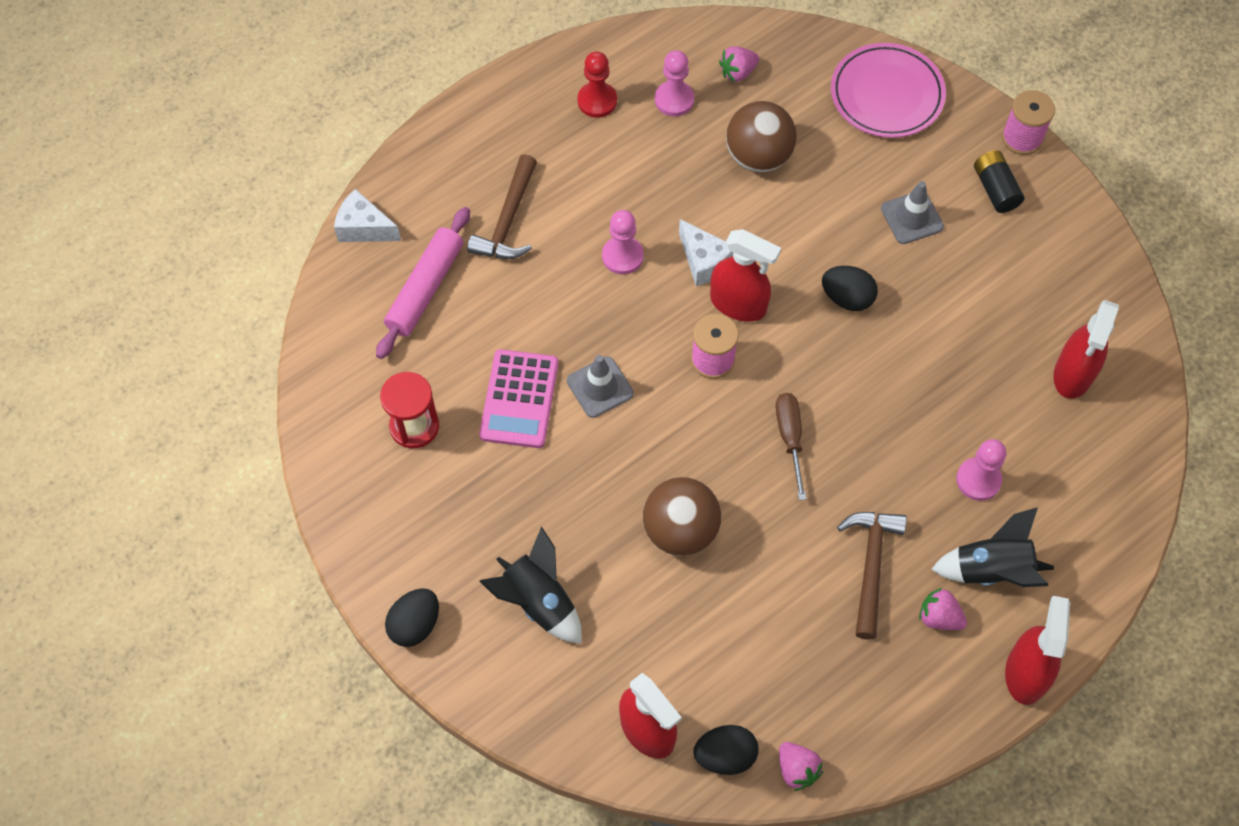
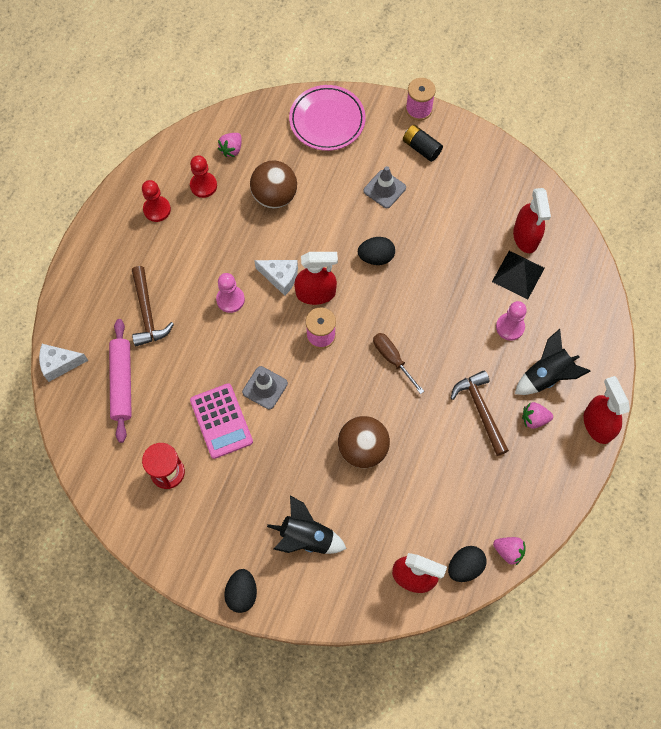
camera: 30 degrees left, 5 degrees up
(674, 100) = (203, 185): pink pawn -> red pawn
(1032, 417) = (518, 274): none -> black pyramid

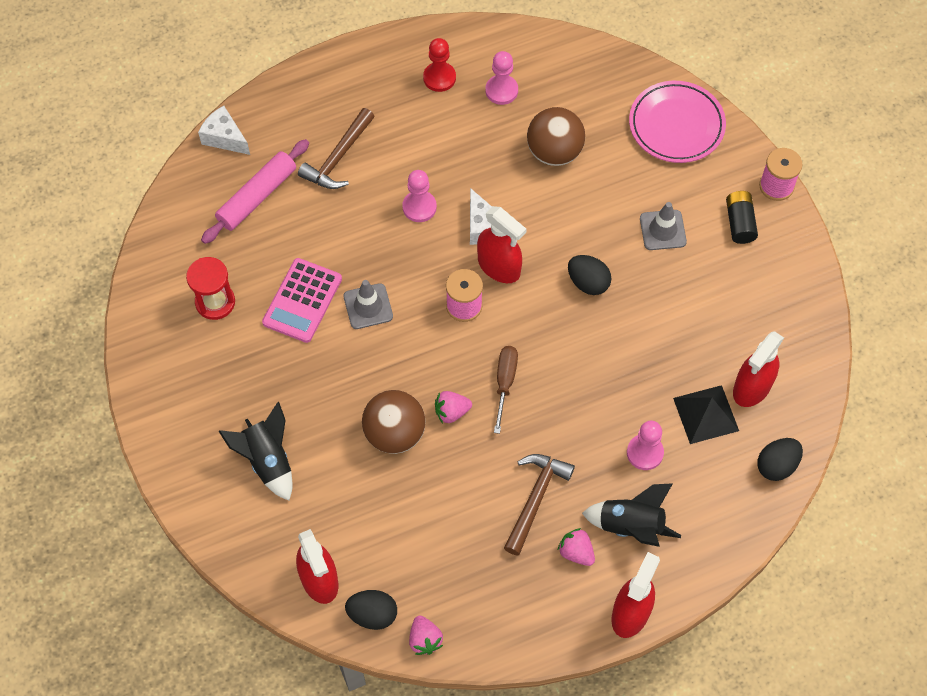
camera: 45 degrees right, 5 degrees down
(203, 185) = (501, 90): red pawn -> pink pawn
(231, 149) = (560, 80): pink strawberry -> pink strawberry (451, 412)
(242, 593) = (168, 454): black egg -> black egg (776, 465)

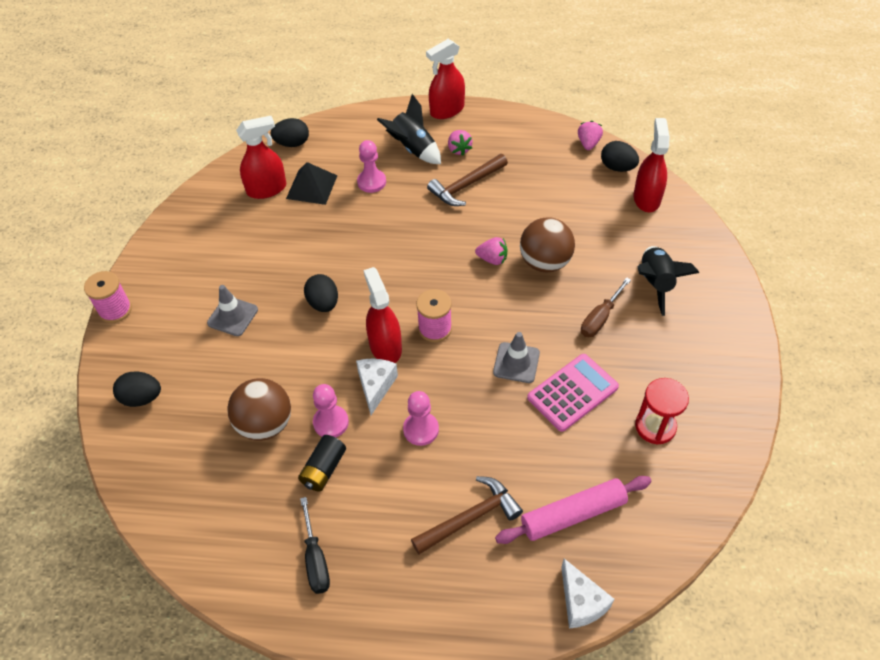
camera: 150 degrees left, 10 degrees down
(439, 78) = (316, 560): red pawn -> black screwdriver
(501, 90) = (265, 512): pink pawn -> pink pawn (331, 422)
(505, 382) = (439, 262): brown screwdriver -> brown screwdriver (600, 318)
(676, 125) = (142, 398): pink plate -> black egg
(739, 223) = (170, 295): black battery -> black battery (323, 469)

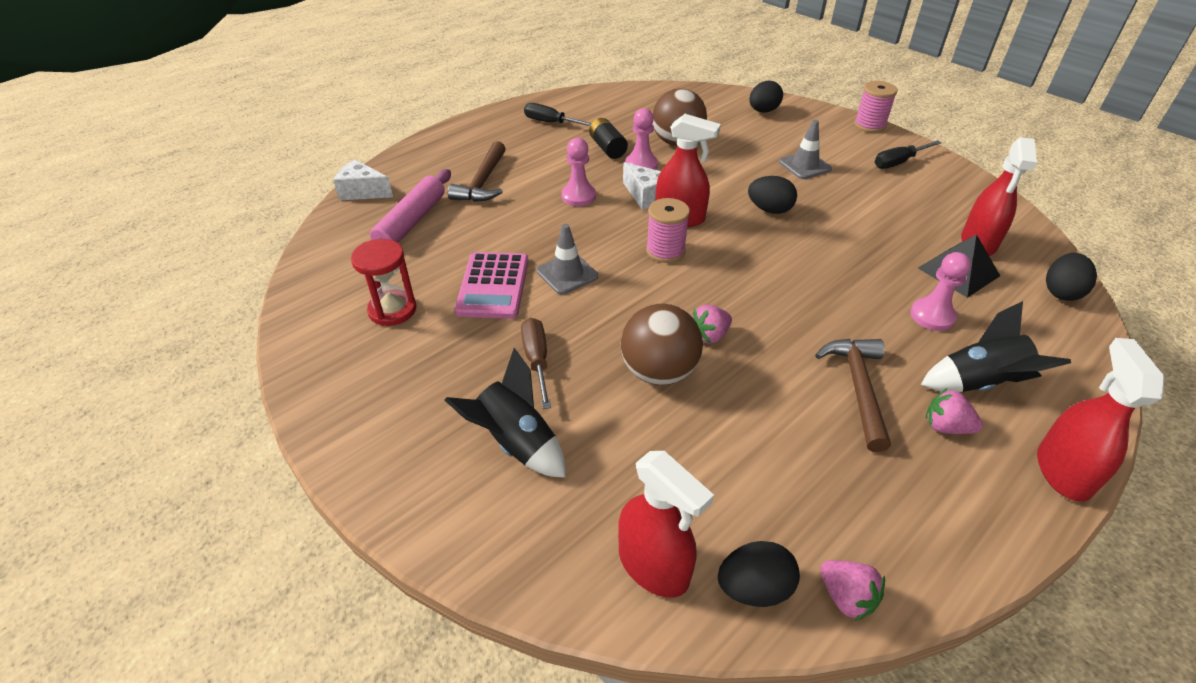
camera: 130 degrees right, 10 degrees down
(177, 266) = (898, 162): none -> black screwdriver

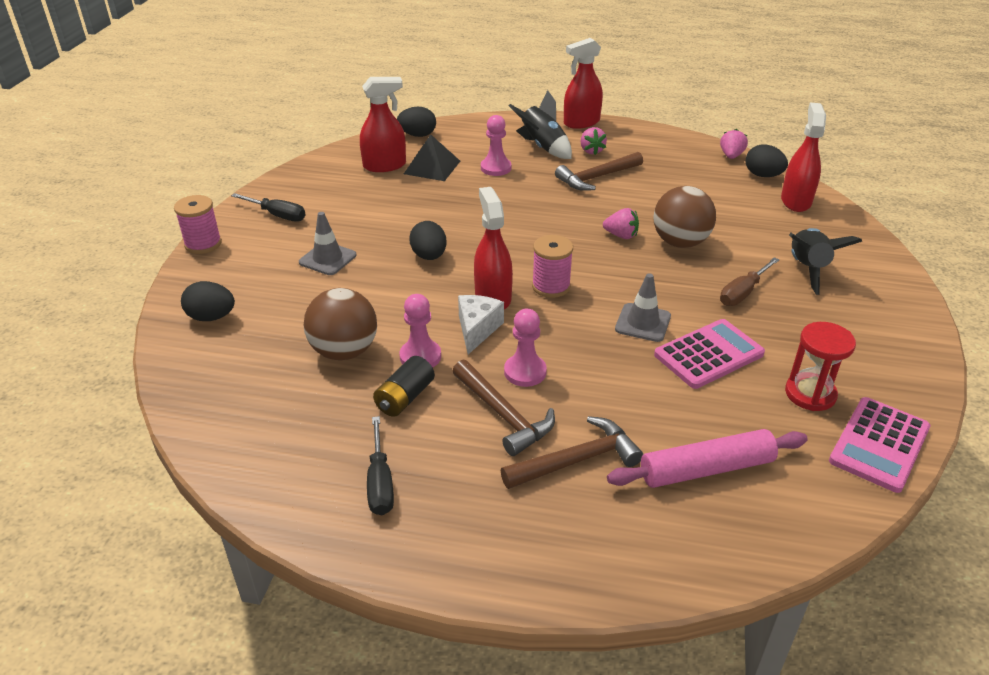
camera: 125 degrees left, 5 degrees down
(314, 308) = (879, 444): none -> pink calculator
(362, 192) = (715, 561): white cheese -> none
(550, 173) = (503, 415): none -> brown hammer

